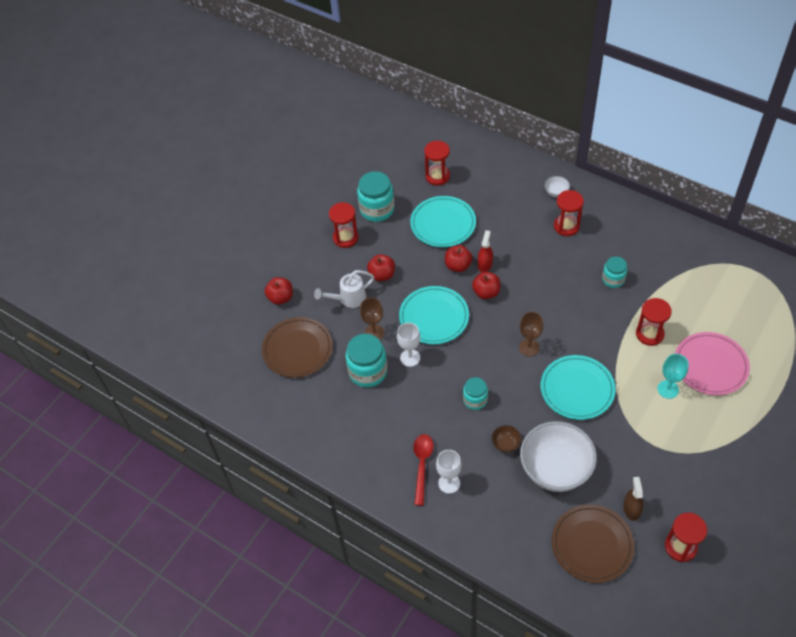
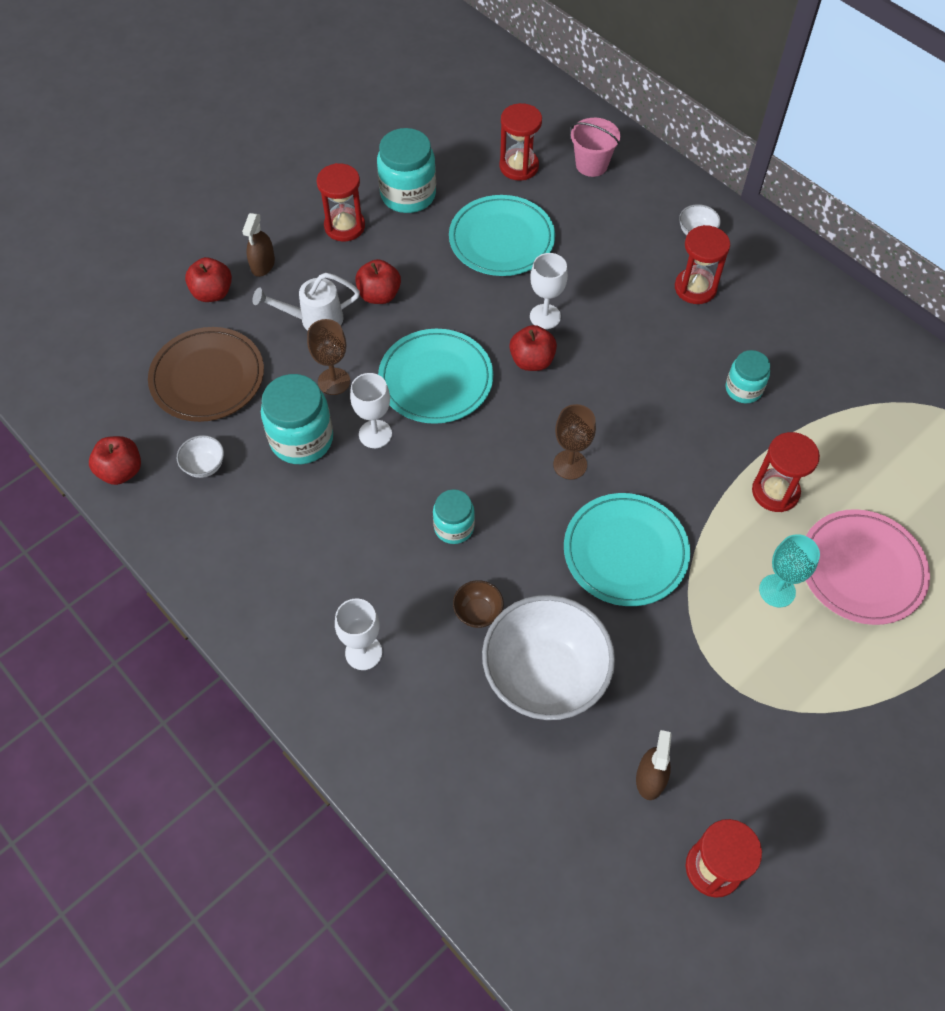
camera: 10 degrees right, 5 degrees up
(304, 273) = (263, 264): none -> brown spray bottle
(316, 401) = (204, 466): none -> white bowl
(422, 465) = (331, 611): red spoon -> none
(458, 266) = (502, 309): red apple -> red apple (121, 471)
(480, 165) = (591, 165): none -> pink bucket
(485, 264) = (545, 316): red spray bottle -> white goblet
(592, 545) = (562, 822): brown plate -> none

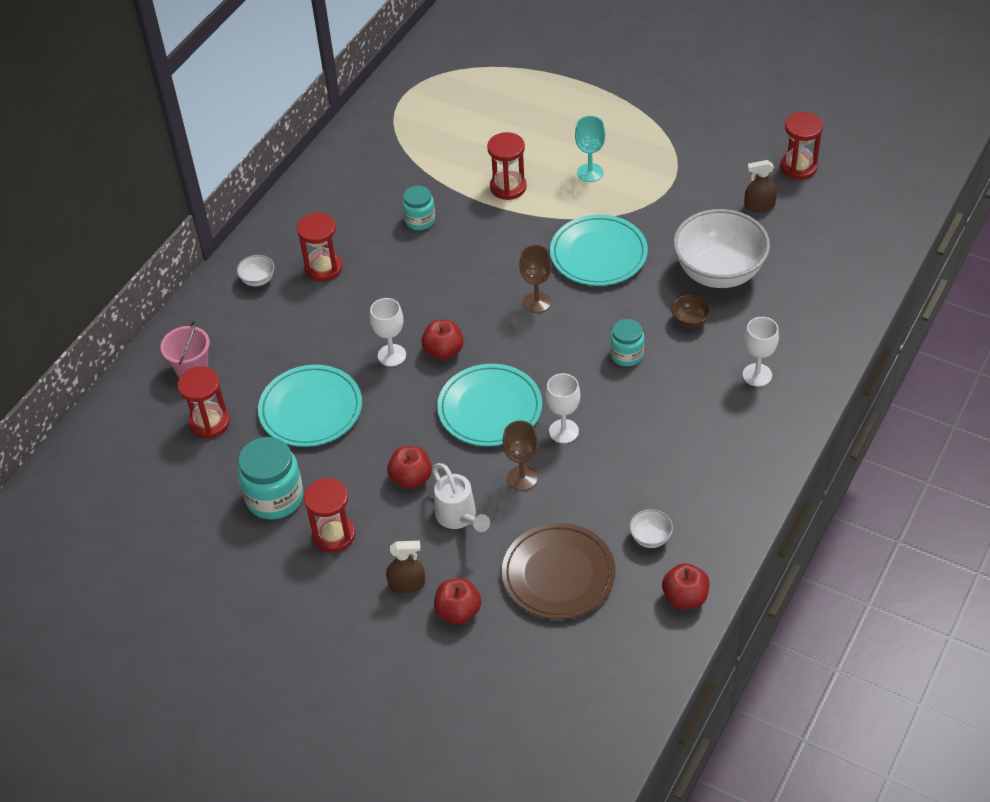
camera: 105 degrees left, 10 degrees down
(301, 439) = (592, 479): turquoise jar -> none
(862, 569) = (552, 136): pink plate -> none

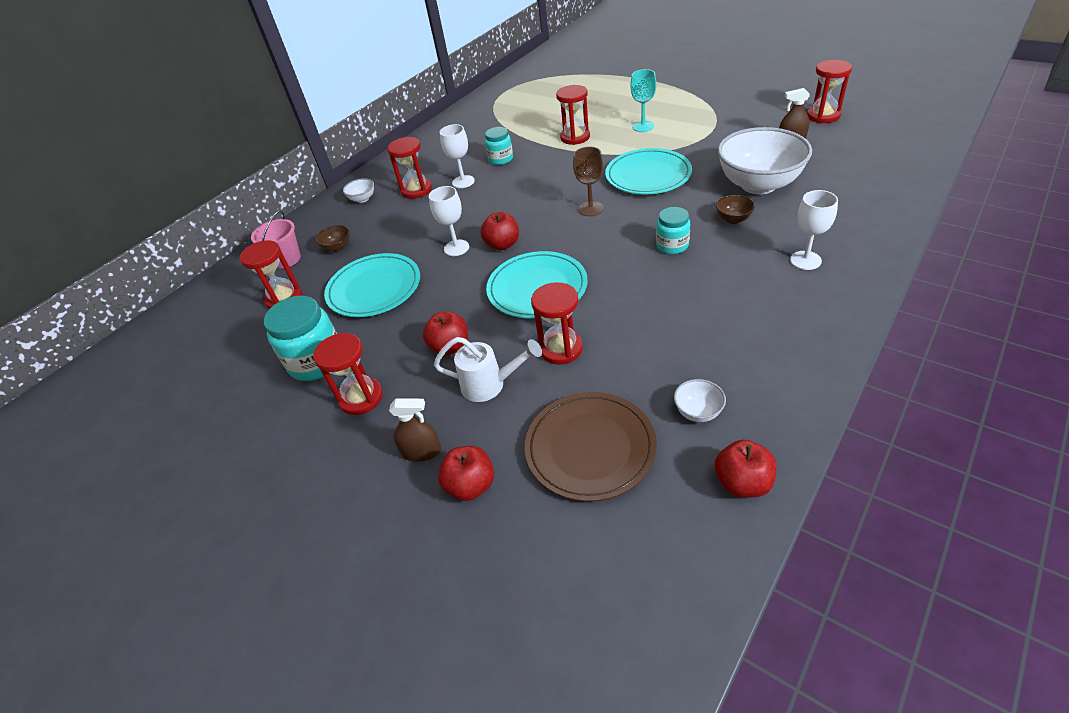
camera: 10 degrees right, 5 degrees down
(250, 353) = (337, 248): none -> brown bowl
(459, 518) = (490, 385): white watering can -> white watering can turned 60 degrees counterclockwise
(522, 478) = (561, 349): brown goblet -> red hourglass
(563, 431) = (607, 307): white goblet -> white goblet (463, 182)

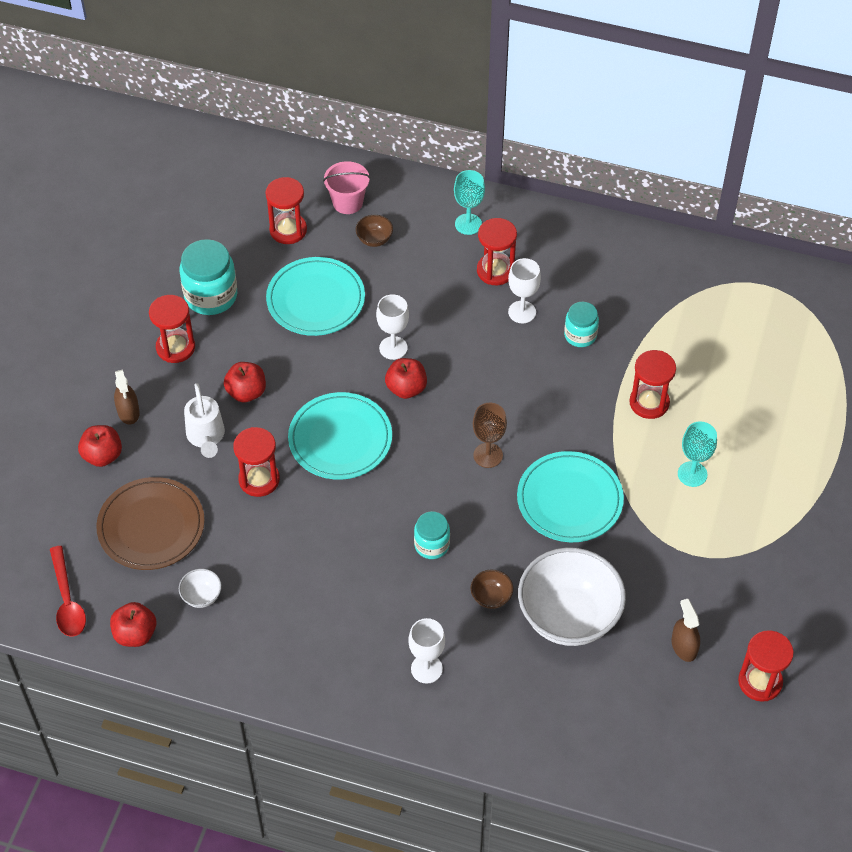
camera: 65 degrees right, 10 degrees up
(362, 199) = (468, 224): white bowl -> turquoise goblet
(679, 555) = (67, 600): none -> red spoon

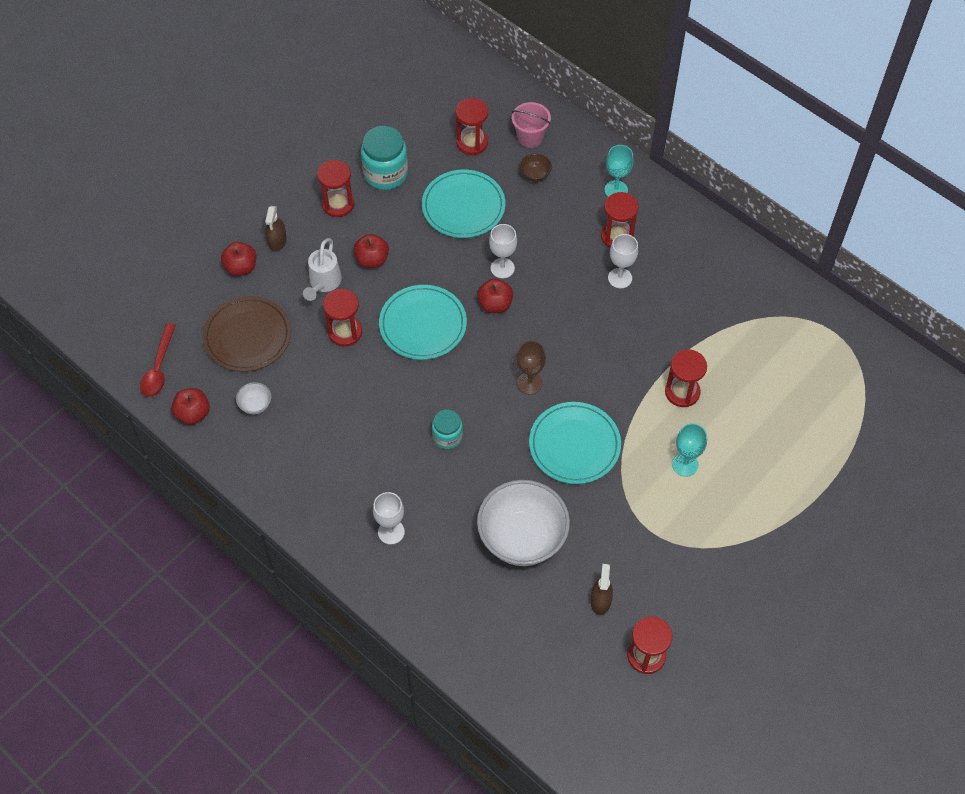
camera: 25 degrees right, 5 degrees up
(491, 597) = (470, 497): brown bowl -> none
(580, 335) = (656, 315): turquoise jar -> none

